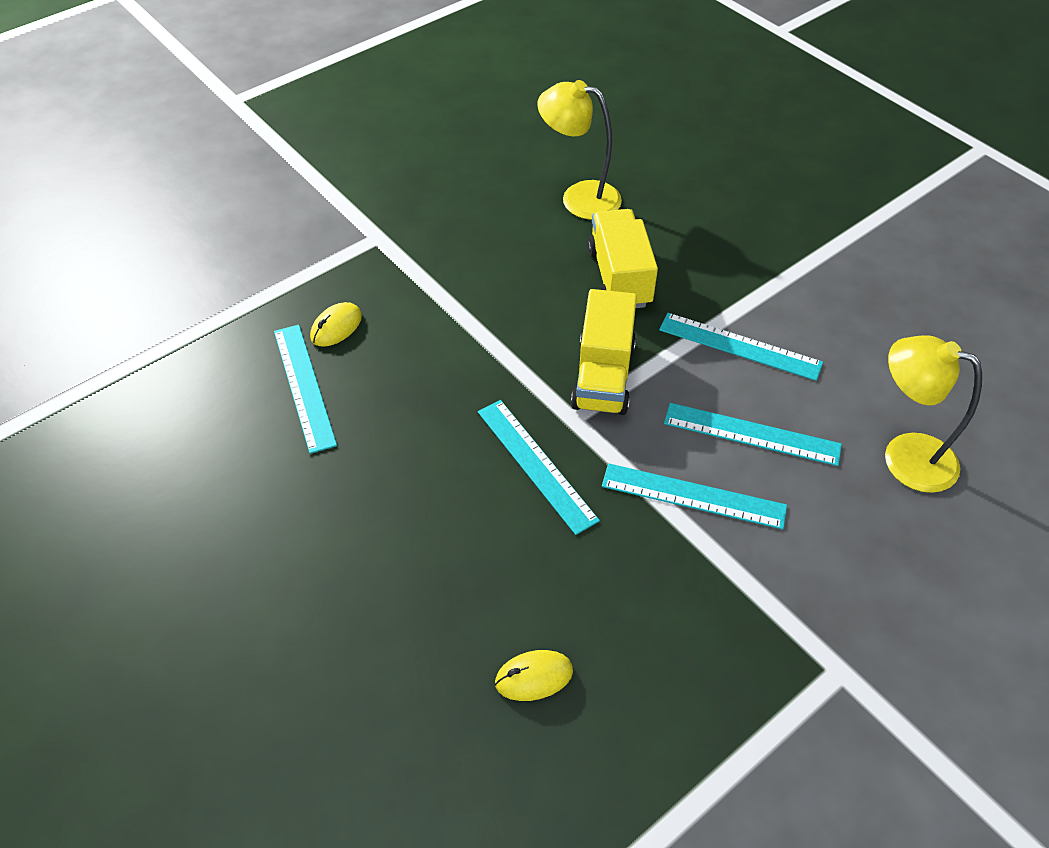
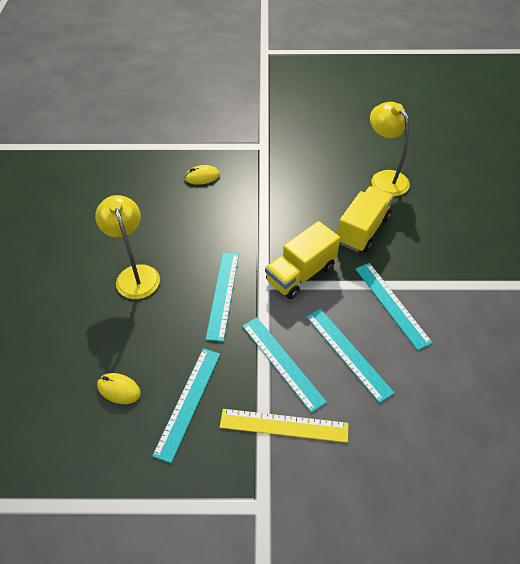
camera: 40 degrees right, 0 degrees up
(304, 386) = (162, 195): turquoise ruler -> turquoise ruler (188, 402)
(770, 566) = (284, 425): none -> yellow ruler
(904, 456) = (426, 426): yellow lamp -> yellow lamp (135, 274)

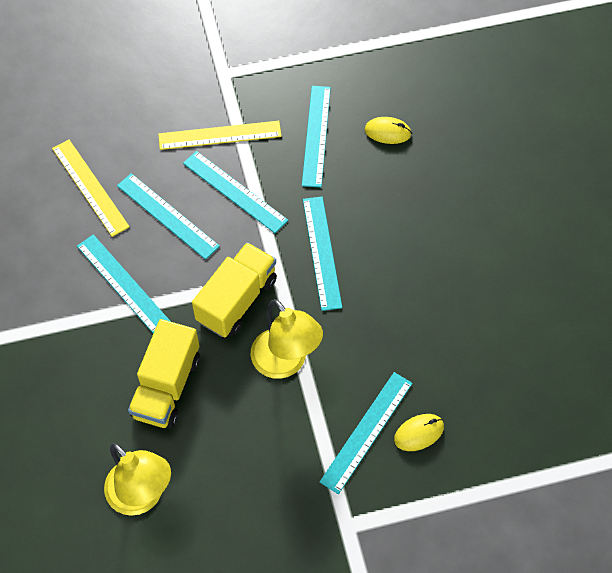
camera: 165 degrees right, 10 degrees up
(135, 274) = (434, 255): yellow lamp -> yellow lamp (285, 363)
(234, 183) = (366, 431): none -> turquoise ruler
(420, 398) = (90, 187): none -> yellow ruler

